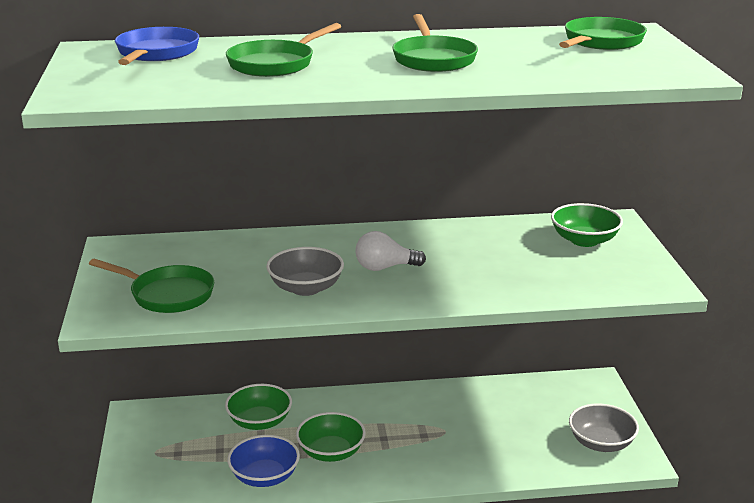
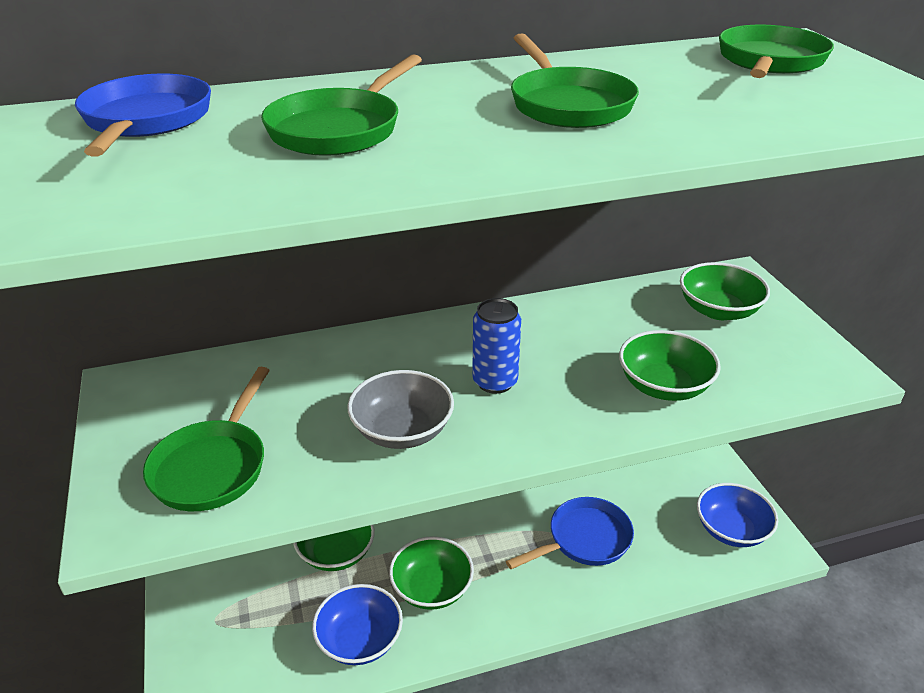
camera: 10 degrees left, 10 degrees up
(168, 295) = (213, 466): green pan -> green pan turned 90 degrees clockwise
(385, 267) = (495, 382): white light bulb -> blue can
(469, 435) = (584, 539): none -> blue pan
(514, 281) = (664, 386): none -> green bowl
(601, 443) = (731, 530): grey bowl -> blue bowl

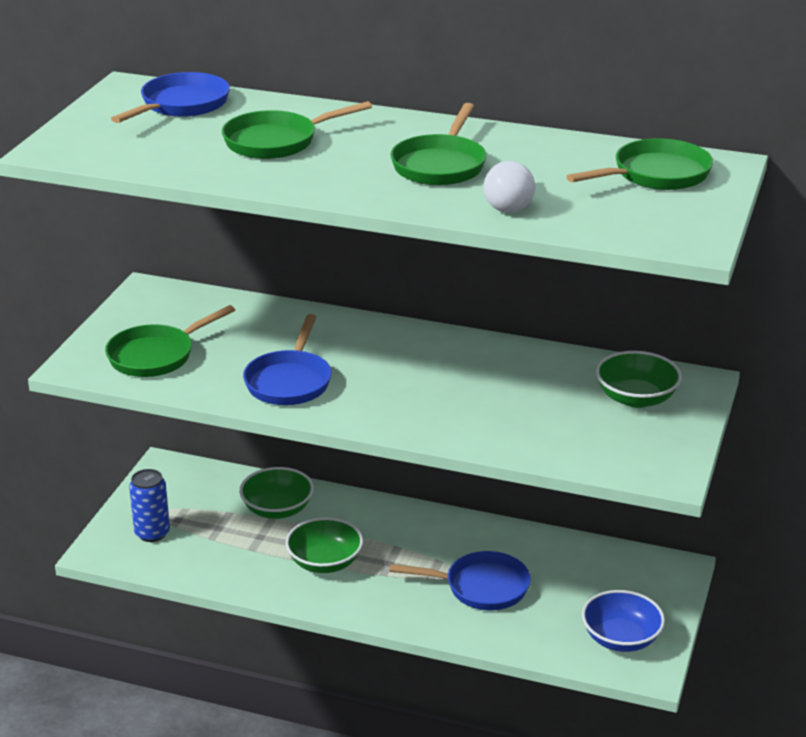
camera: 35 degrees right, 5 degrees down
(360, 639) = (242, 568): blue bowl -> none
(402, 430) = (289, 381): grey bowl -> blue pan
(495, 382) = (388, 378): blue can -> blue can (152, 533)
(664, 386) = (508, 427): green bowl -> none
(714, 122) = (511, 204): none -> white light bulb

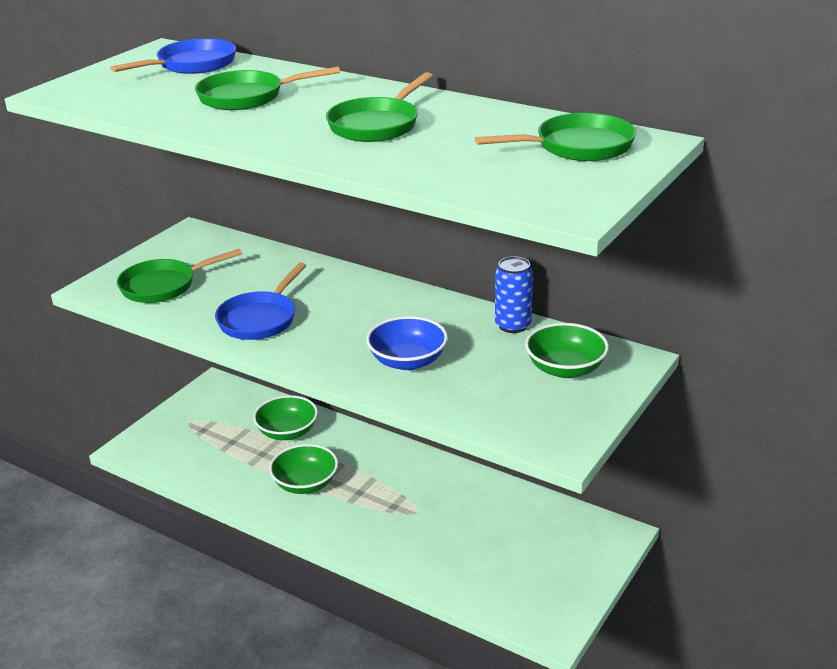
camera: 15 degrees right, 0 degrees up
(152, 533) = (177, 439): blue can -> blue can (513, 325)
(481, 587) = (430, 526): blue pan -> none
(511, 204) = (417, 162): white light bulb -> none
(621, 638) = (539, 594): blue bowl -> blue bowl (407, 361)

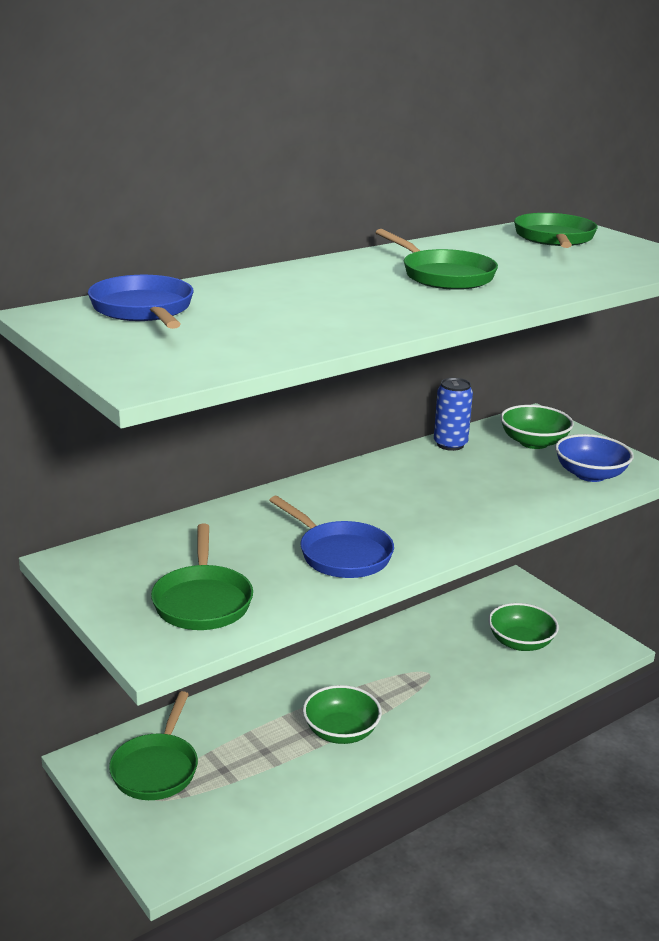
camera: 70 degrees left, 5 degrees down
(247, 97) = (300, 303): green pan -> green pan (156, 768)
(287, 432) = (237, 723): green bowl -> green bowl (520, 642)
(407, 361) = (480, 499): blue bowl -> blue bowl (590, 474)

